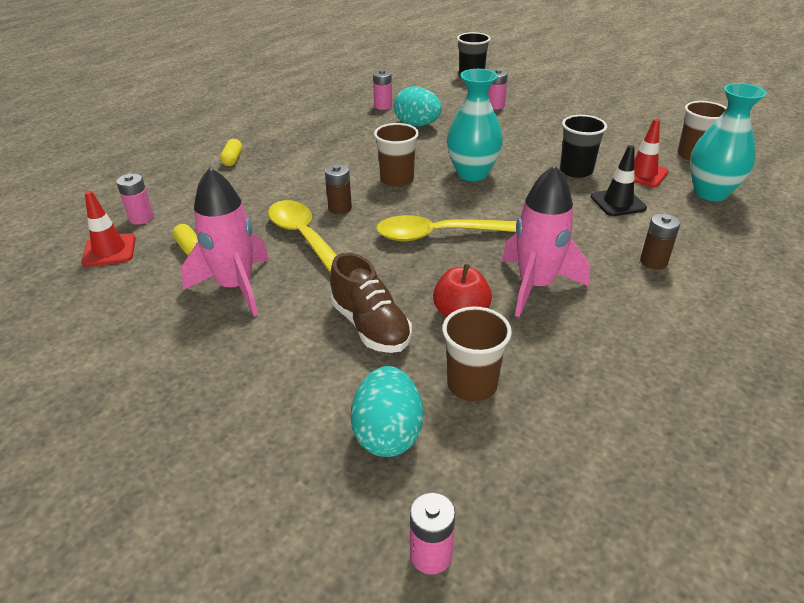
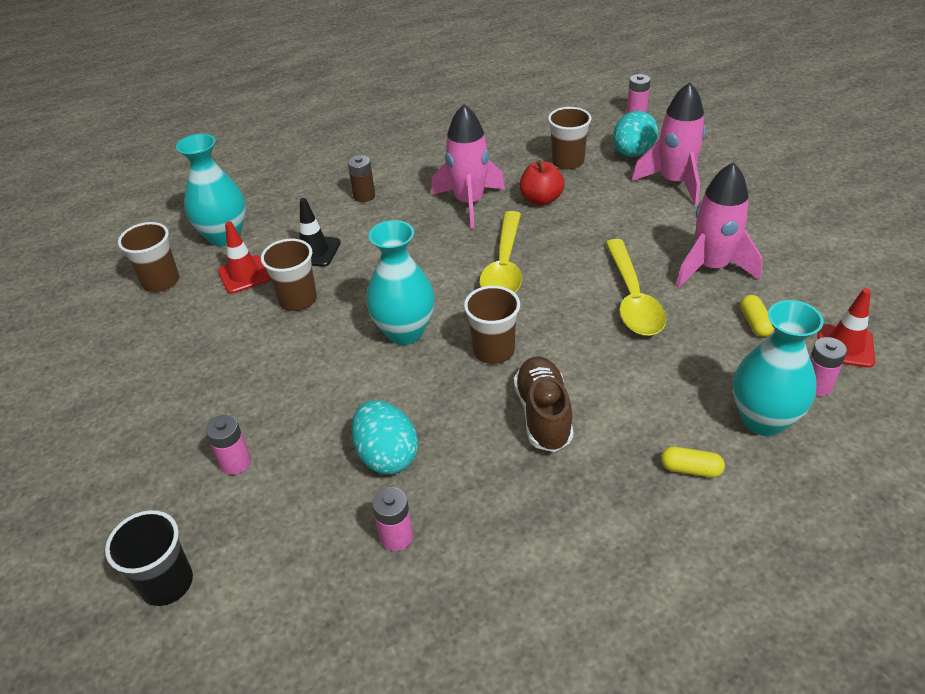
camera: 150 degrees left, 5 degrees up
(185, 191) = (763, 420): none -> turquoise vase
(232, 159) = (690, 469): yellow capsule -> yellow capsule turned 75 degrees clockwise
(305, 392) = (674, 182): none -> pink rocket
(340, 208) = (581, 328): brown battery -> none
(370, 326) = (612, 208): brown shoe -> brown shoe (543, 414)
(439, 235) = (504, 266): yellow spoon -> yellow spoon turned 75 degrees clockwise
(576, 171) = (298, 300): black cup -> brown cup

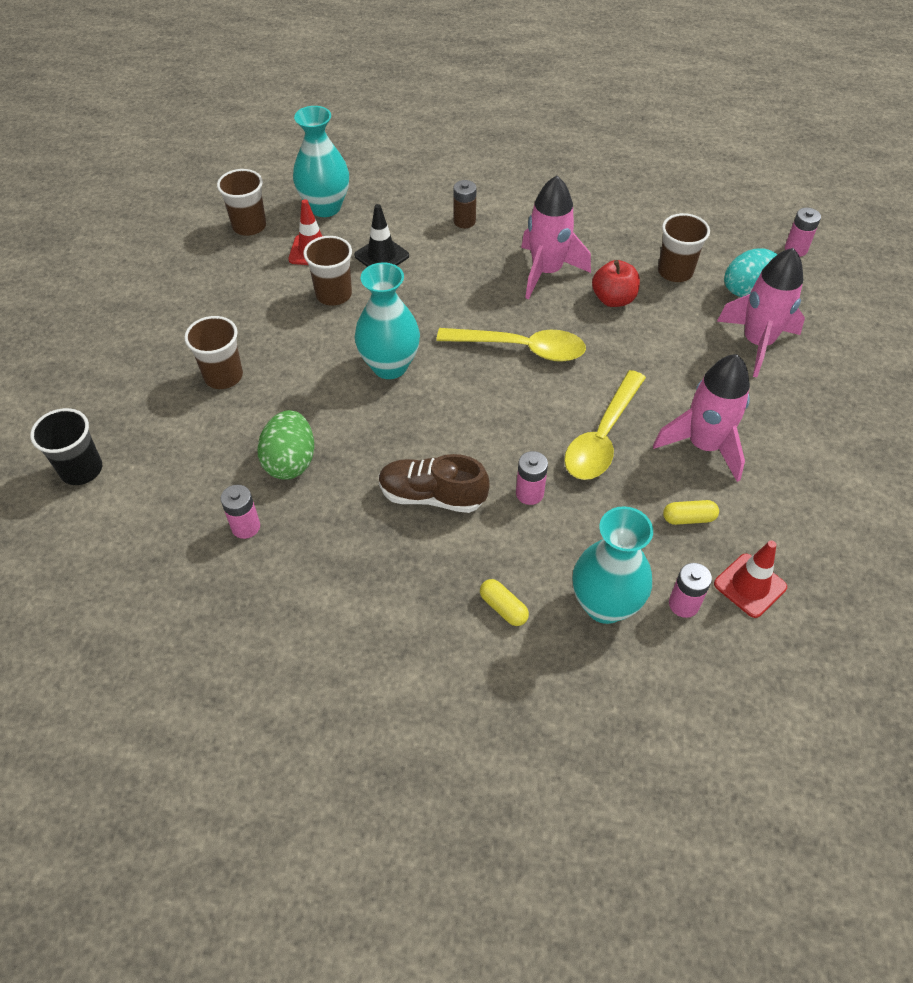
camera: 30 degrees right, 10 degrees up
(236, 463) = (187, 407): pink battery -> pink battery (529, 493)
(387, 456) = (290, 462): turquoise egg -> green egg
(493, 351) = (443, 420): brown cup -> brown cup (223, 376)
(504, 266) = (521, 348): yellow spoon -> yellow spoon turned 120 degrees counterclockwise
(543, 414) = (432, 496): brown shoe -> brown shoe turned 105 degrees counterclockwise
(754, 323) = (688, 518): yellow capsule -> yellow capsule turned 60 degrees clockwise

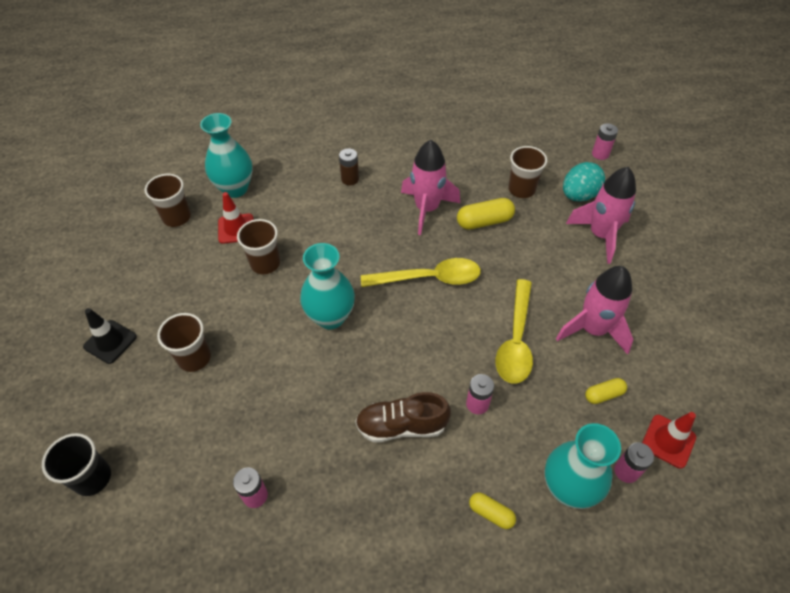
camera: 15 degrees left, 0 degrees up
(290, 462) = (275, 424): green egg -> none
(381, 256) = (294, 221): black traffic cone -> black traffic cone (110, 342)
(613, 299) = (484, 221): red apple -> yellow capsule

